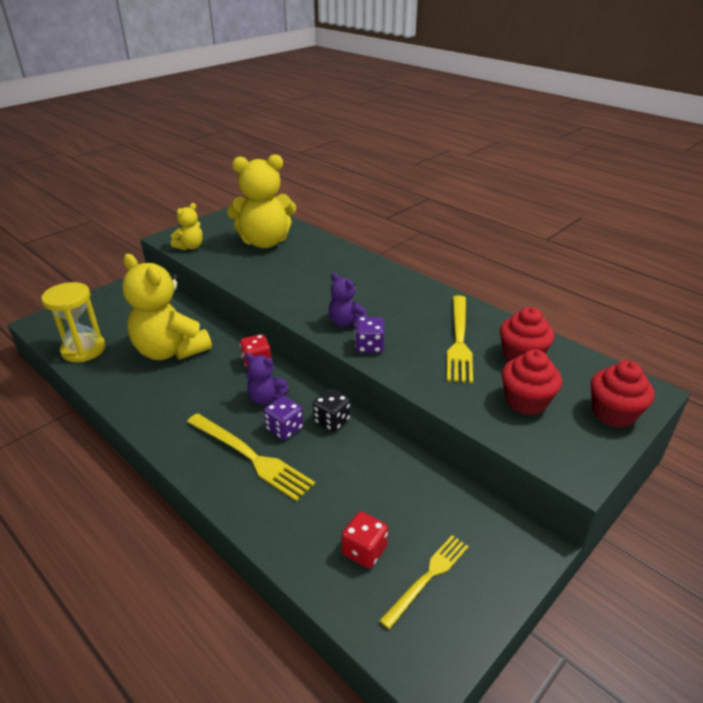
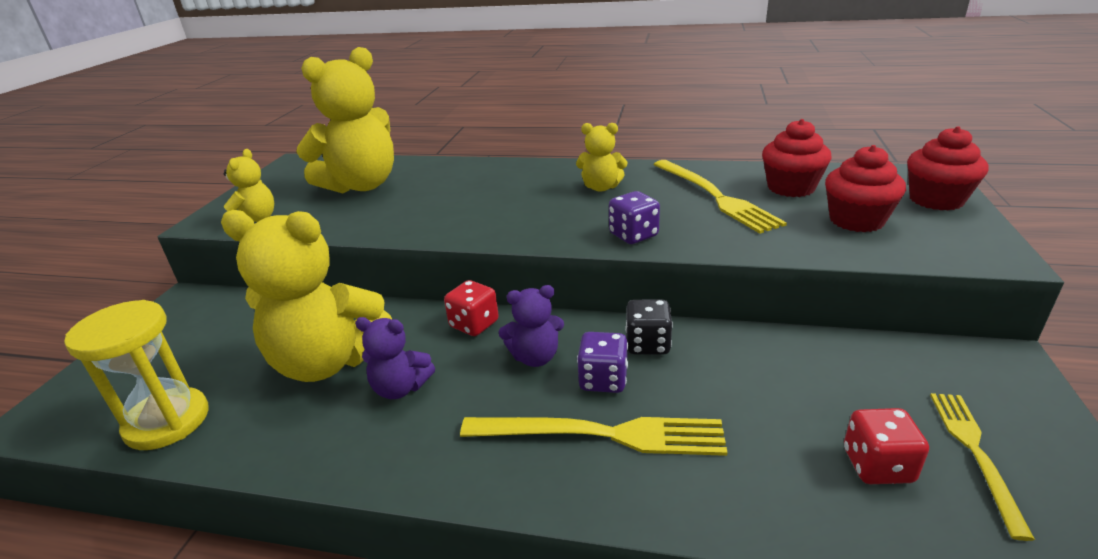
camera: 30 degrees left, 5 degrees down
(346, 322) = (573, 223): purple teddy bear -> purple teddy bear (400, 388)
(397, 302) = (601, 187): none -> yellow teddy bear

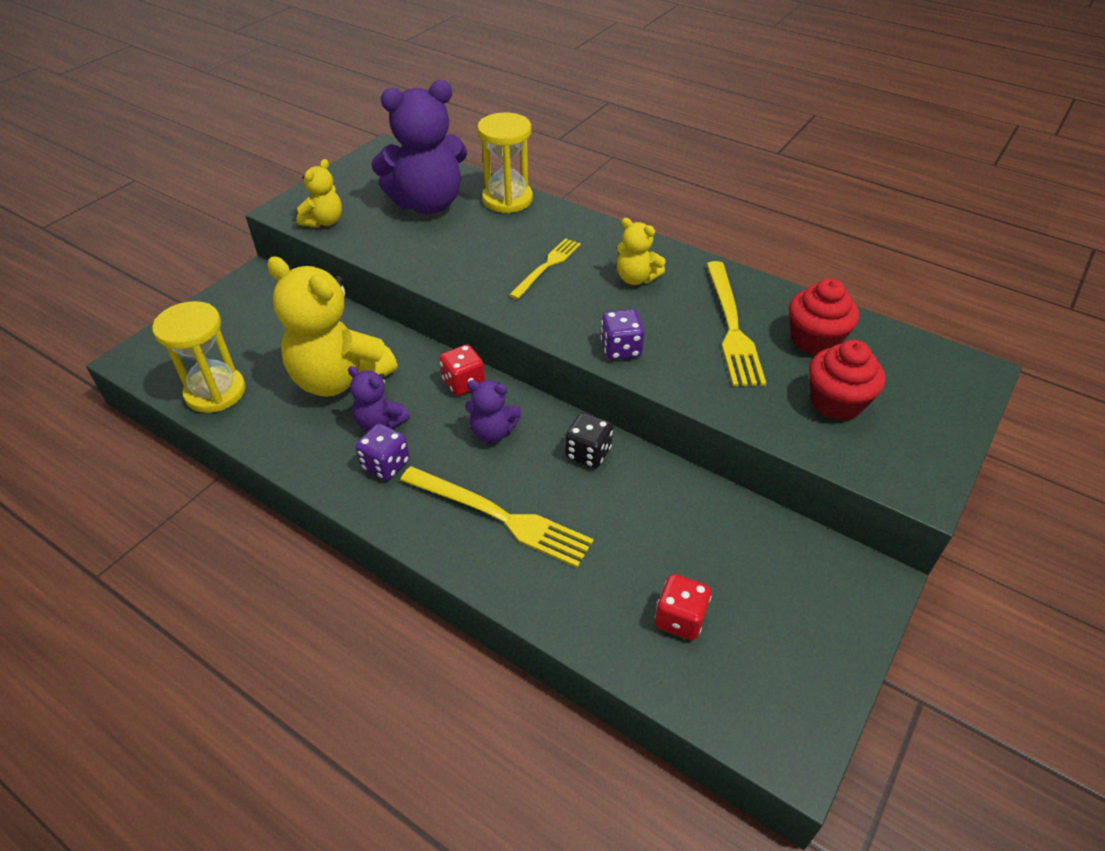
camera: 20 degrees right, 15 degrees up
(361, 185) = (428, 204): yellow teddy bear -> purple teddy bear
(439, 167) = (507, 199): none -> yellow hourglass
(603, 380) = (531, 472): purple dice -> purple dice (386, 465)
(936, 200) = (942, 405): red cupcake -> none
(975, 453) = (763, 640): yellow fork -> yellow fork (547, 266)

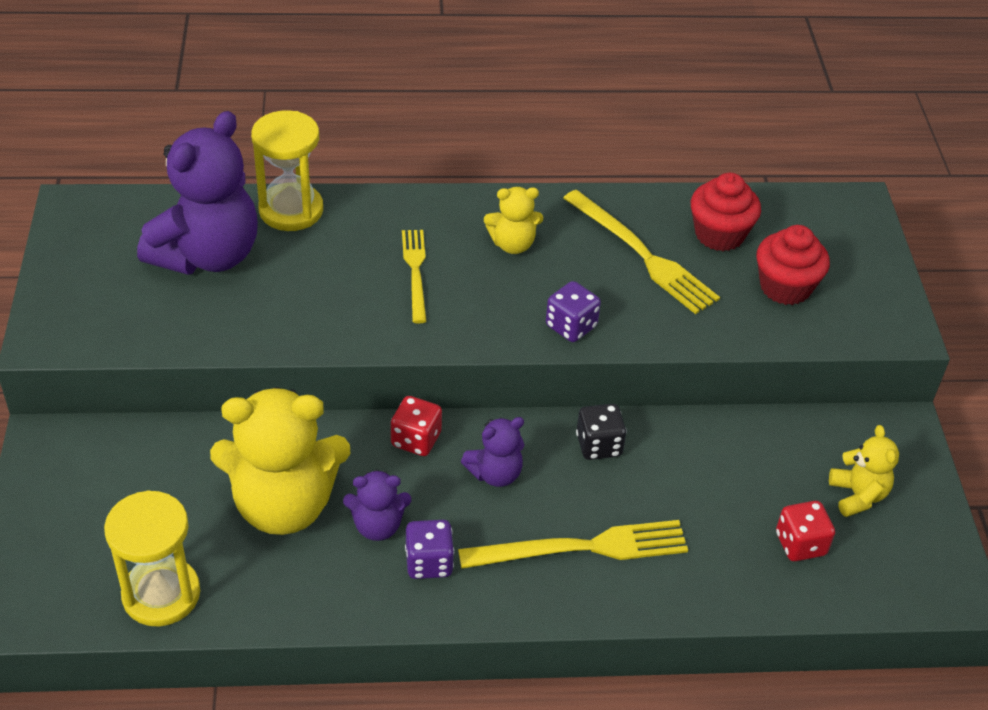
camera: 40 degrees left, 0 degrees up
(324, 221) = (110, 332): yellow teddy bear -> yellow teddy bear (857, 495)

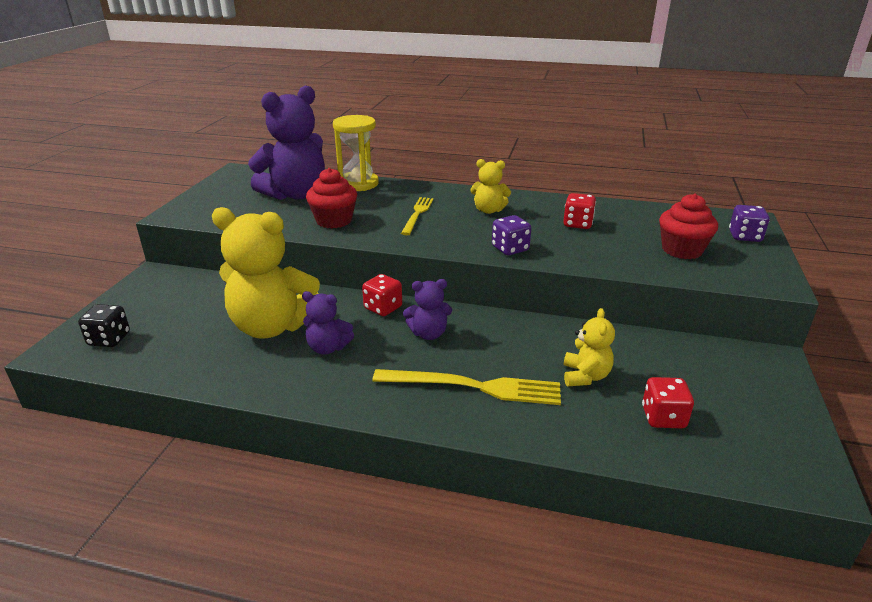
camera: 20 degrees right, 15 degrees down
(161, 594) = (156, 358): yellow hourglass -> none
(429, 562) = (351, 374): purple dice -> purple dice (744, 236)
(599, 445) = (513, 331): black dice -> black dice (109, 339)
(642, 255) = (577, 224): yellow fork -> red dice
(719, 234) = (638, 221): red cupcake -> red cupcake (334, 221)
(857, 495) = (723, 394): yellow teddy bear -> yellow teddy bear (585, 376)

